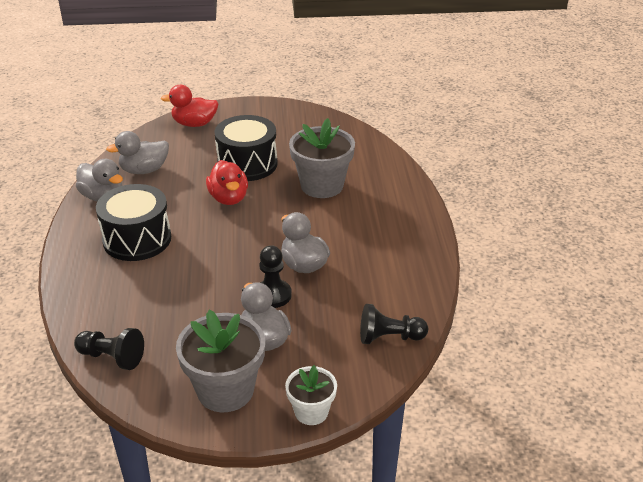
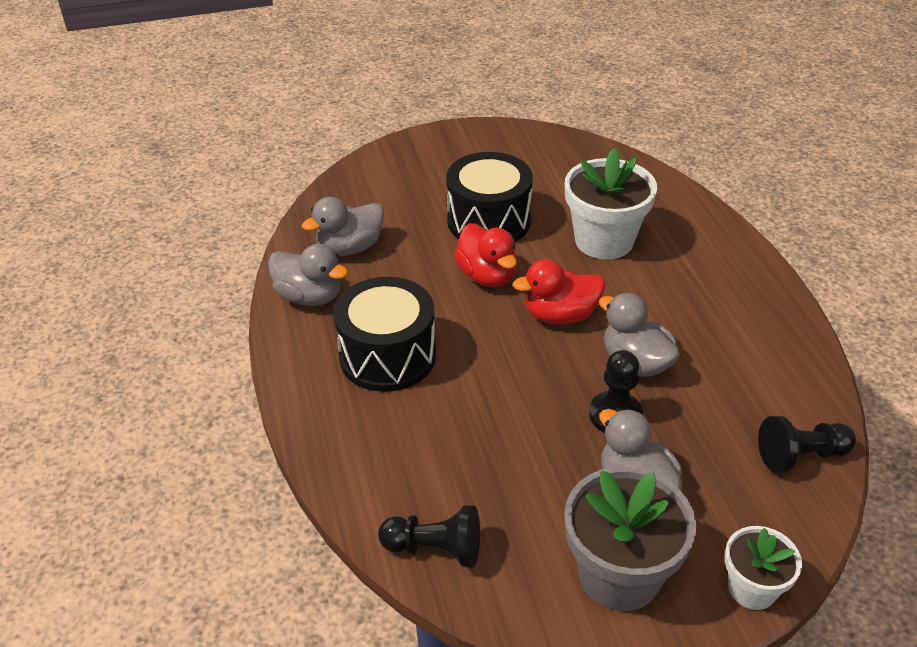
camera: 10 degrees left, 5 degrees up
(194, 124) = (388, 169): red duck -> red duck (560, 315)
(322, 186) = (604, 241): grey flower pot -> white flower pot

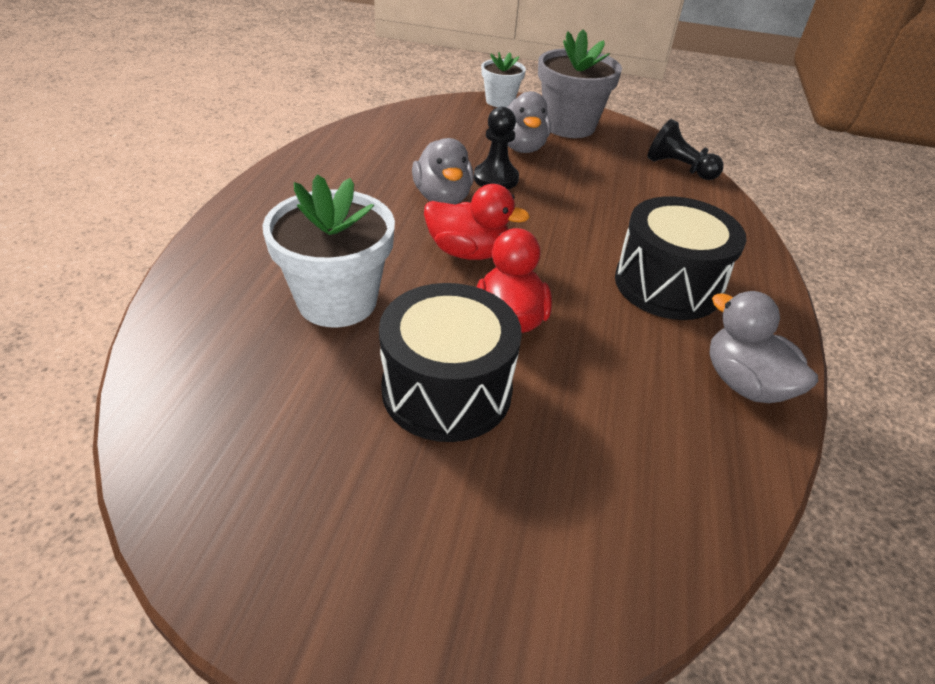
camera: 155 degrees left, 0 degrees up
(350, 248) = (670, 435): grey duck -> none
(800, 456) = (398, 123): black pawn -> none

